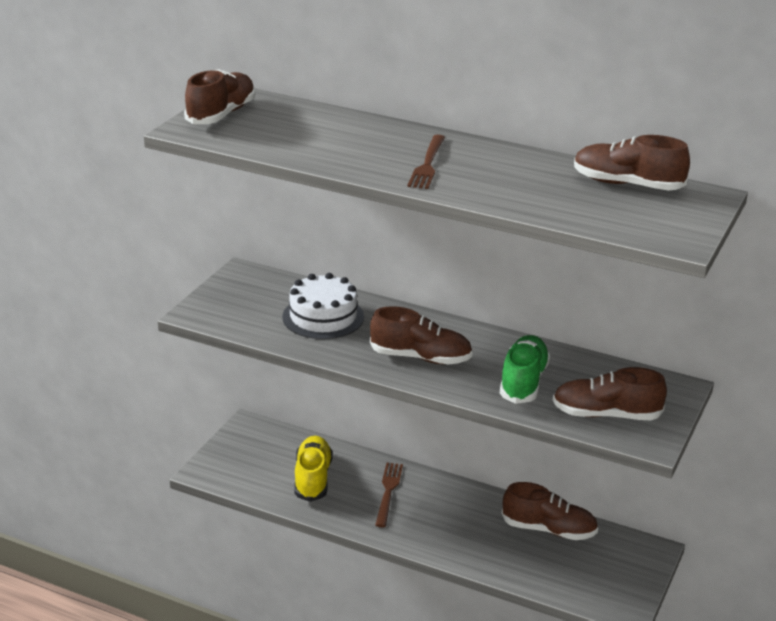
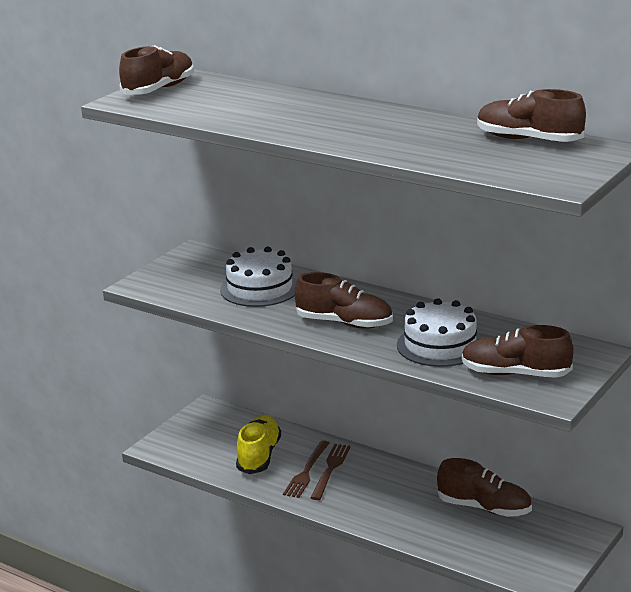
camera: 10 degrees right, 5 degrees down
(427, 164) = (338, 125): brown fork -> brown fork (306, 471)
(523, 382) = (440, 345): green shoe -> white cake

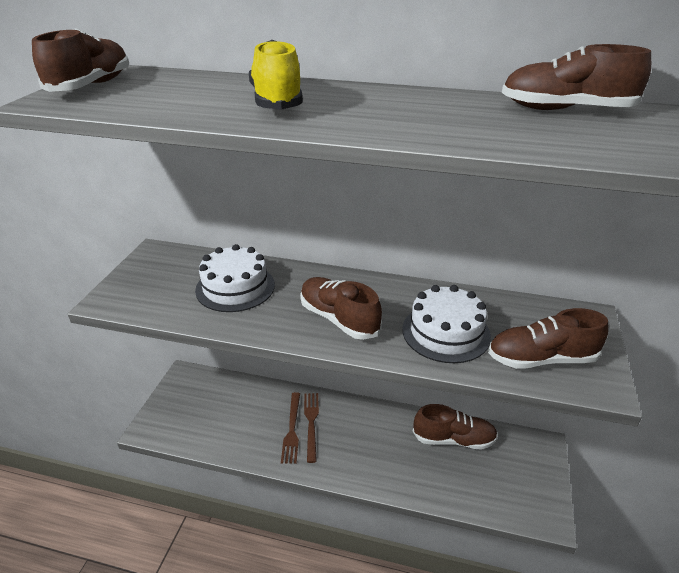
camera: 20 degrees left, 10 degrees up
(259, 456) = (244, 420): yellow shoe -> yellow shoe (276, 101)
(344, 323) = (338, 319): brown shoe -> brown shoe turned 135 degrees counterclockwise

